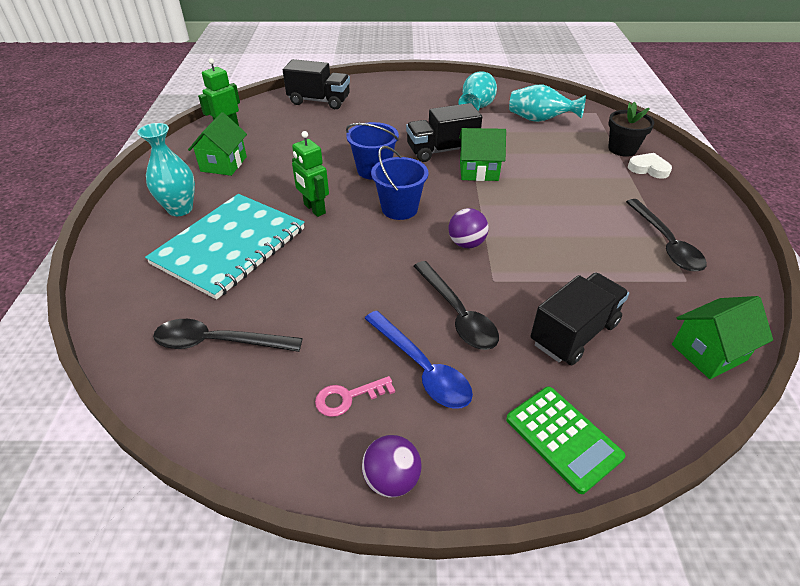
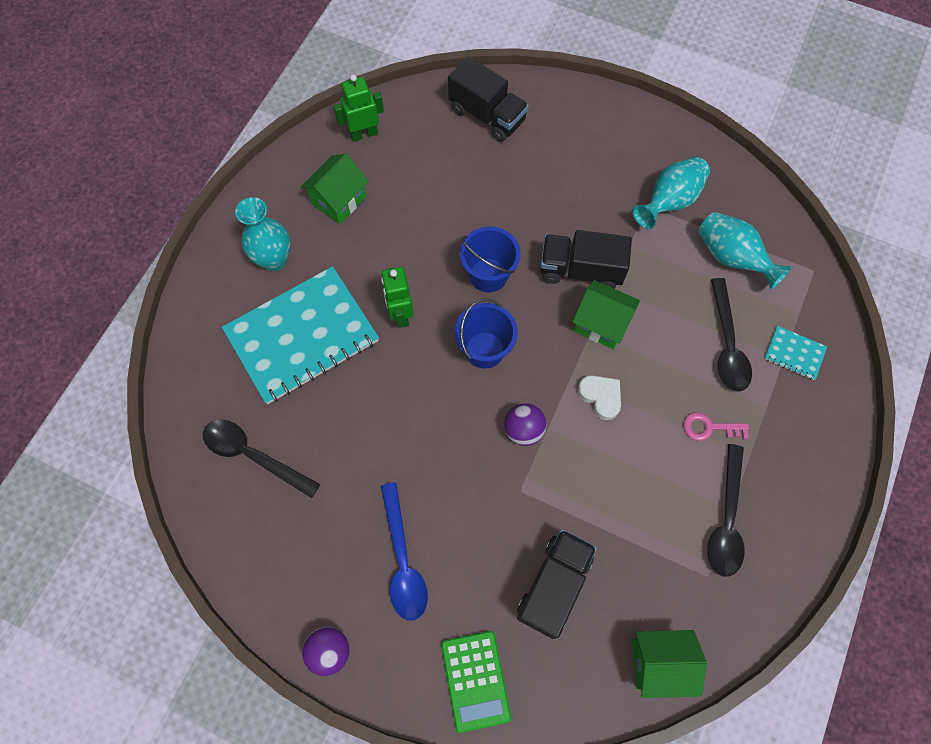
camera: 25 degrees right, 25 degrees up
(348, 397) = (331, 562): pink key -> pink key (709, 427)
(457, 314) = (464, 516): black spoon -> black spoon (727, 344)
(574, 333) = (554, 585): black truck -> black truck turned 45 degrees counterclockwise
(622, 149) = (794, 353): black flower pot -> turquoise notebook
(648, 169) = (799, 400): white heart -> white heart (600, 397)

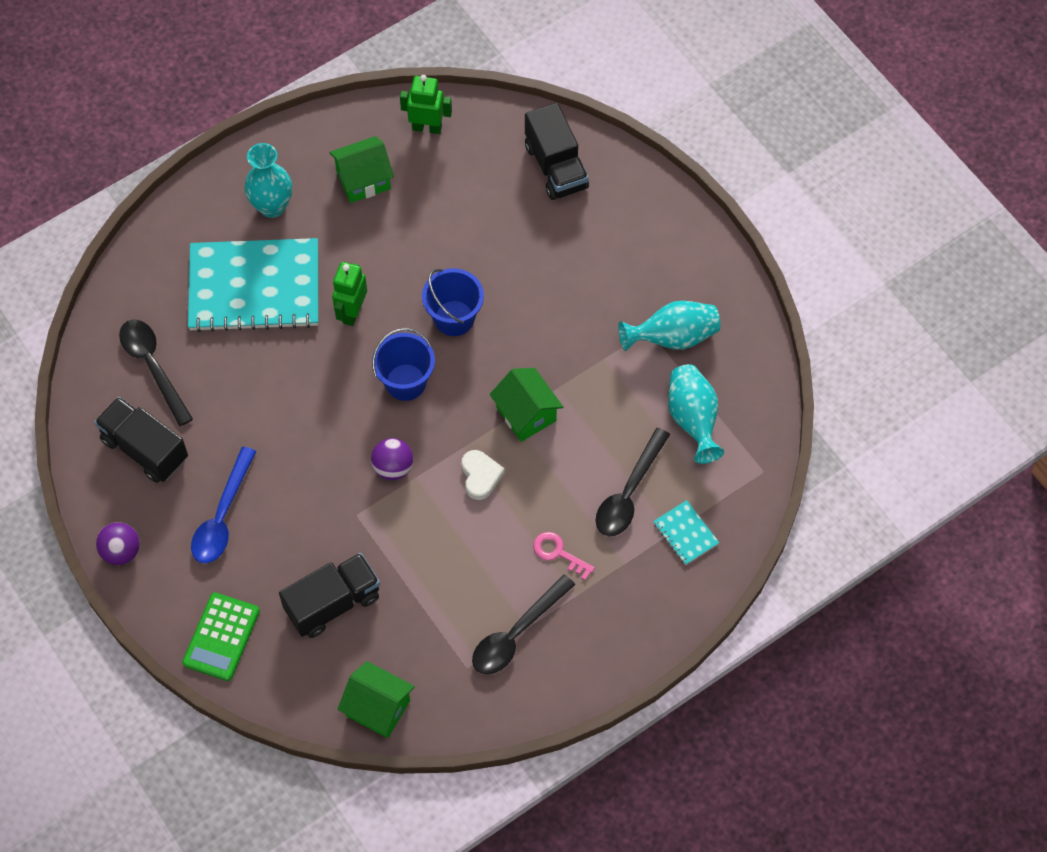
camera: 30 degrees right, 5 degrees down
(580, 270) = (541, 357): black truck -> black truck (145, 449)

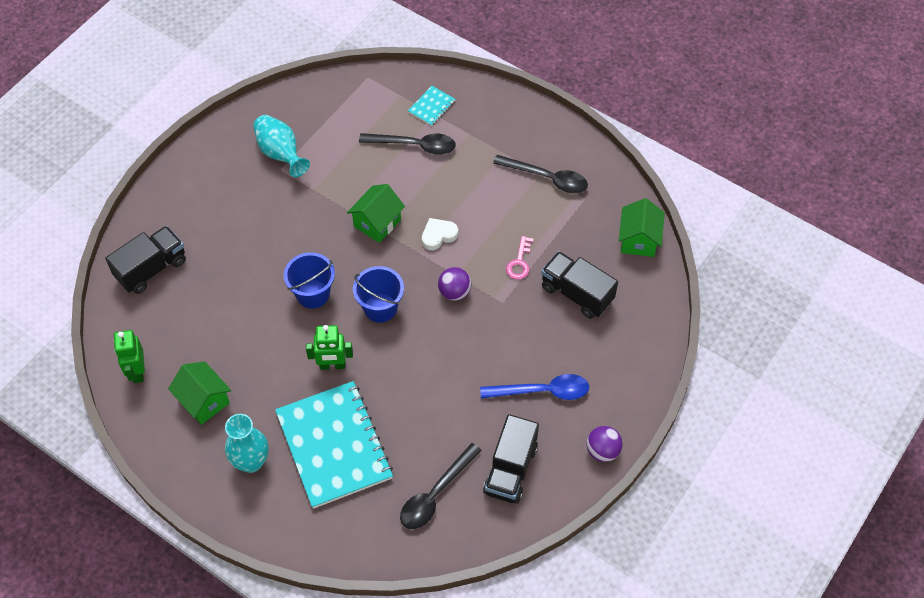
camera: 110 degrees left, 5 degrees down
(221, 637) = (636, 355): green calculator -> none
(558, 553) = (477, 172): pink key -> pink key (519, 262)
(693, 419) = (343, 125): turquoise vase -> none

